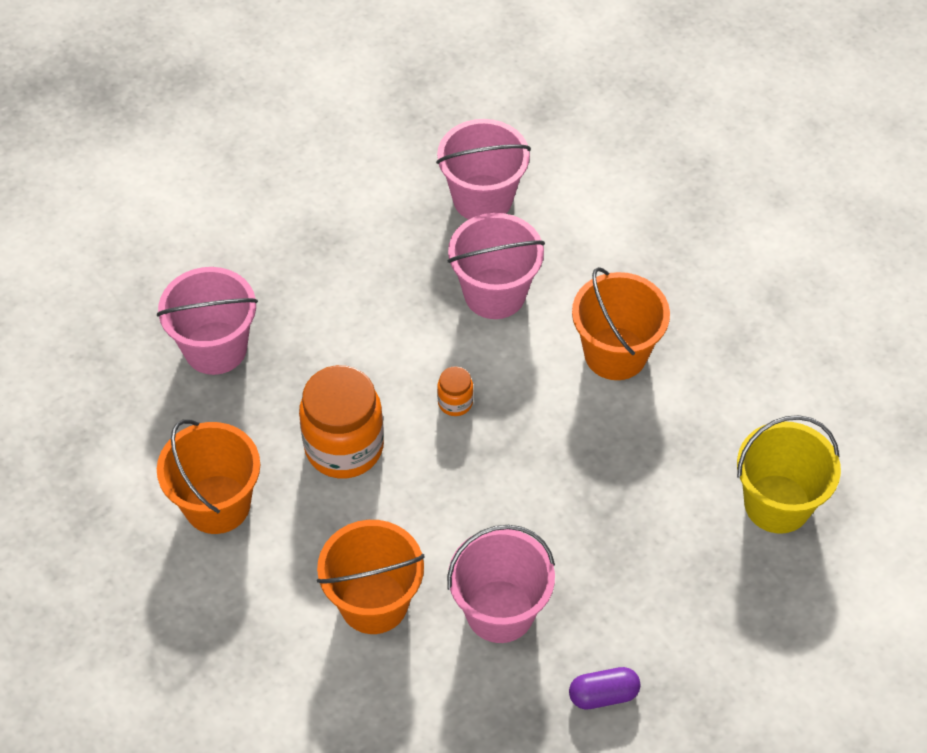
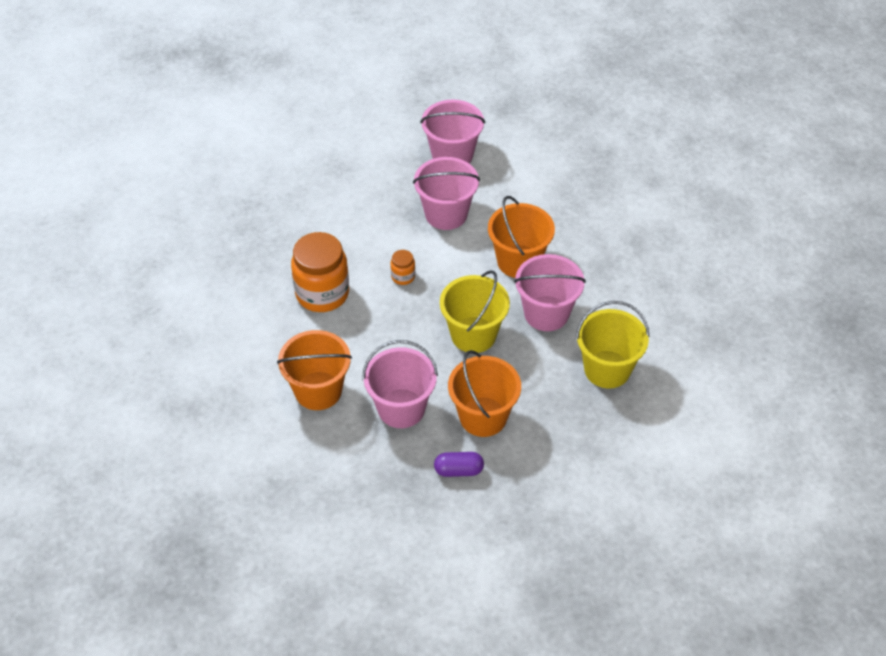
camera: 10 degrees right, 5 degrees down
(215, 348) = (253, 222): pink bucket -> pink bucket (546, 313)
(217, 504) = (230, 316): orange bucket -> orange bucket (483, 417)
(577, 479) = (473, 335): none -> yellow bucket

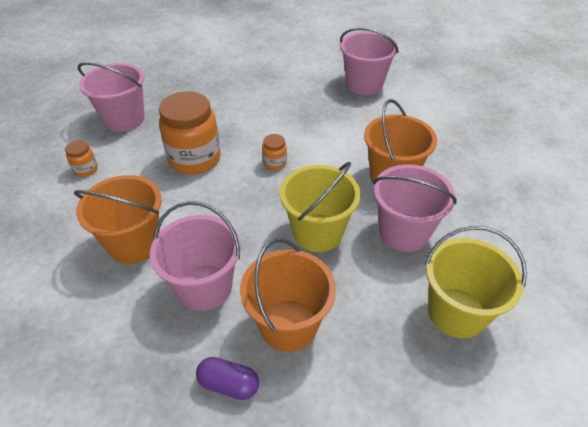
camera: 20 degrees right, 5 degrees down
(220, 334) = (86, 170): none -> orange jar
(446, 214) = (339, 124): pink bucket -> pink bucket (124, 119)

